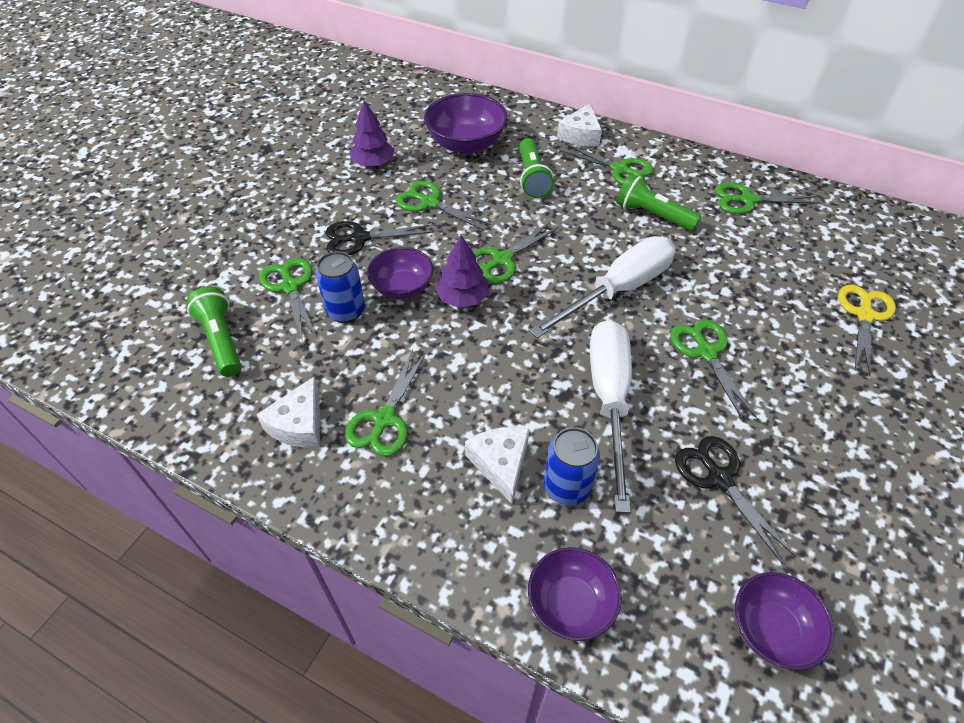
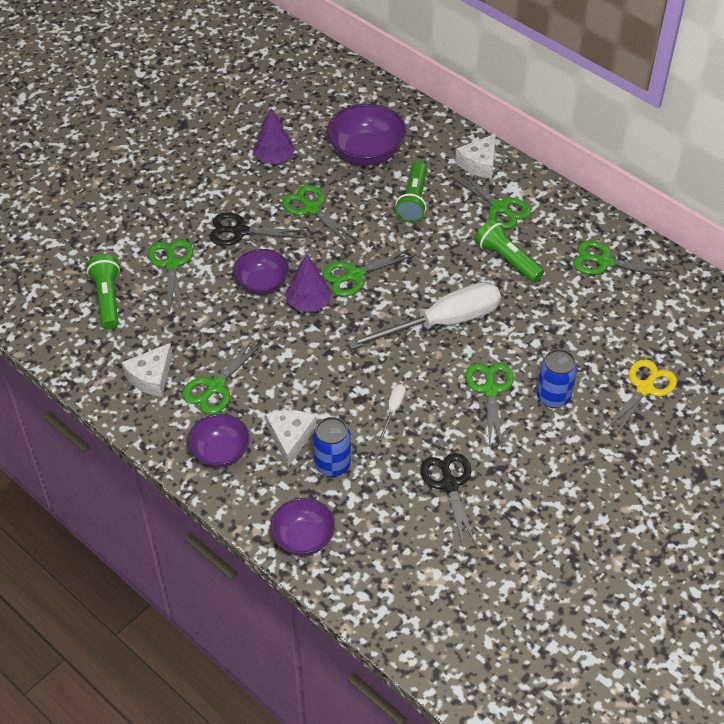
camera: 15 degrees right, 0 degrees up
(346, 311) = (210, 295): blue can -> blue can (553, 397)
(609, 399) = (393, 410): white screwdriver -> white screwdriver, size x0.41
(771, 630) = (434, 585): purple bowl -> purple bowl (220, 452)

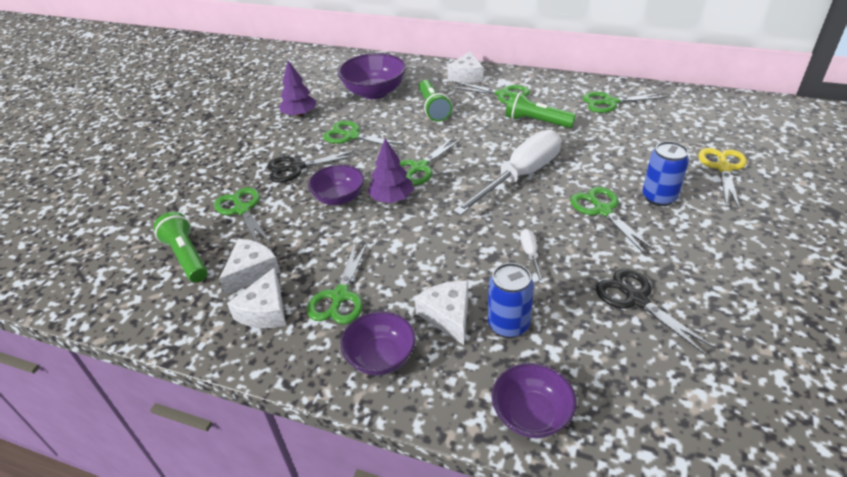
camera: 20 degrees left, 10 degrees down
(155, 335) = (252, 271): none -> white cheese

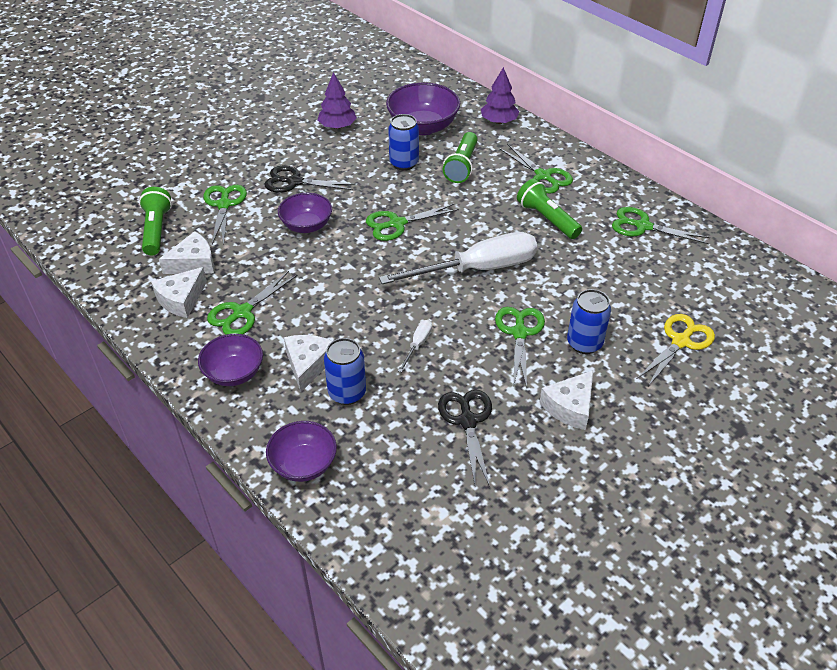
camera: 25 degrees right, 5 degrees up
(351, 136) = (365, 167): green scissors -> none
(383, 122) = (404, 163): none -> blue can
(391, 198) = (348, 244): purple tree -> purple tree (499, 121)
(466, 76) = (527, 140): white cheese -> white cheese (570, 407)

